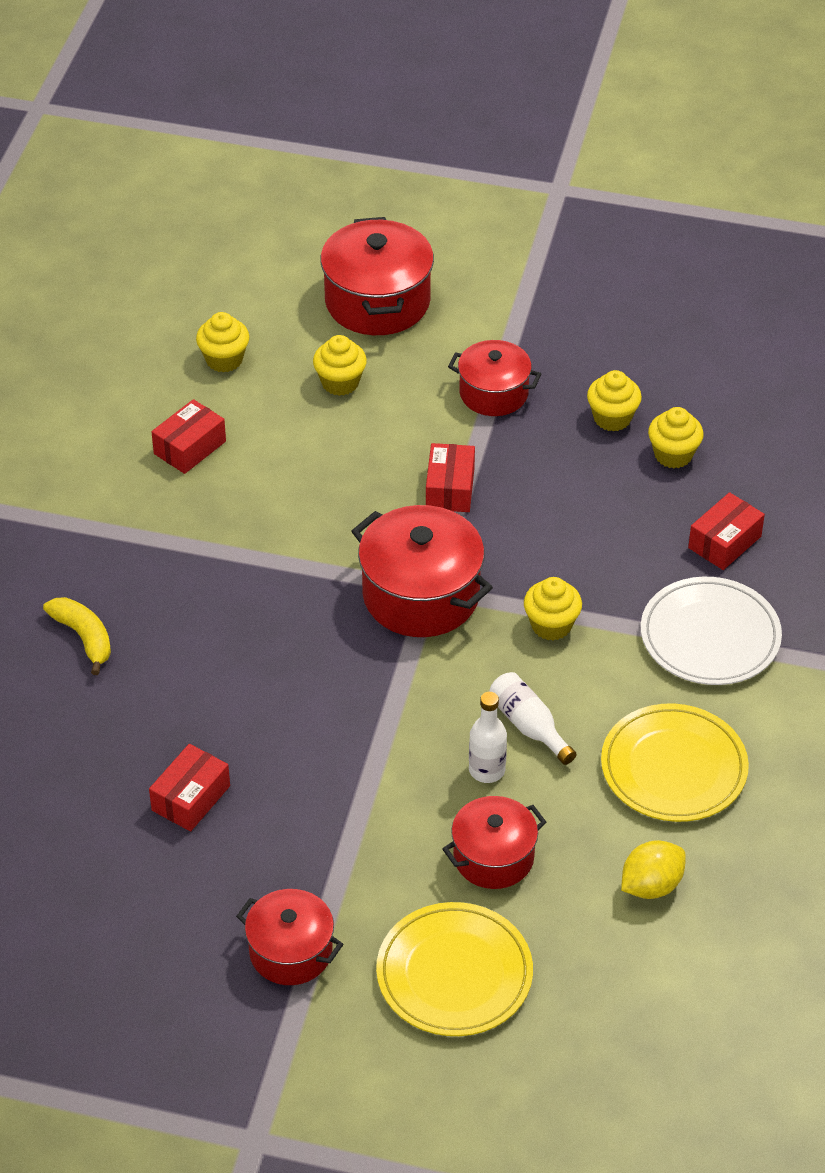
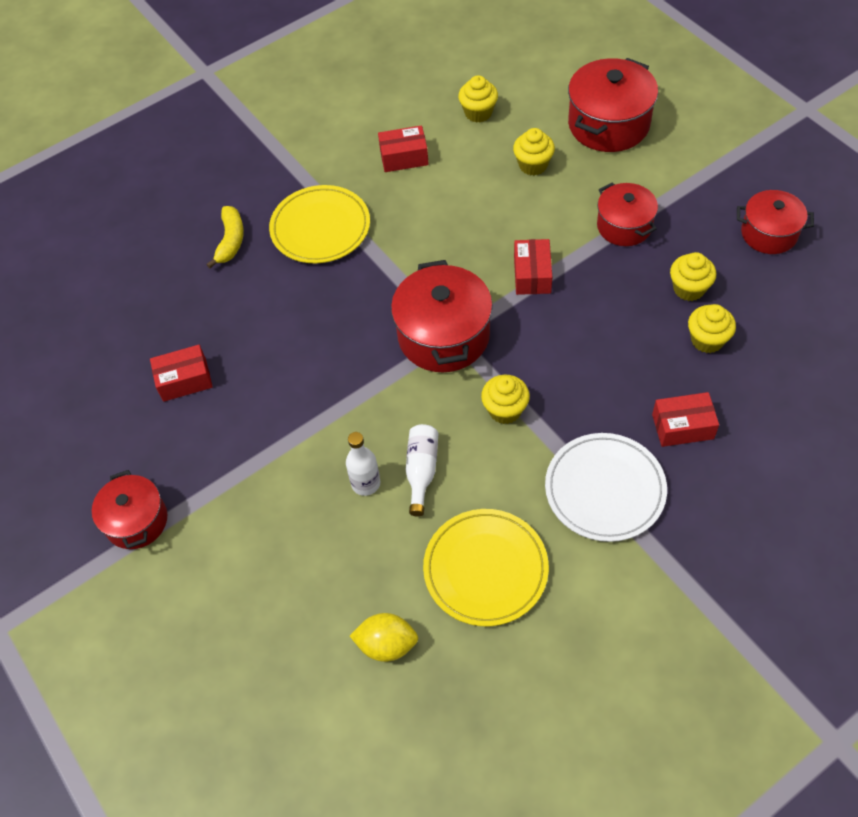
camera: 45 degrees right, 10 degrees up
(450, 489) = (532, 275): red box -> red box turned 45 degrees counterclockwise
(454, 974) = (208, 610): yellow plate -> yellow plate (320, 228)
(493, 857) = (310, 547): red pot -> red pot (769, 233)

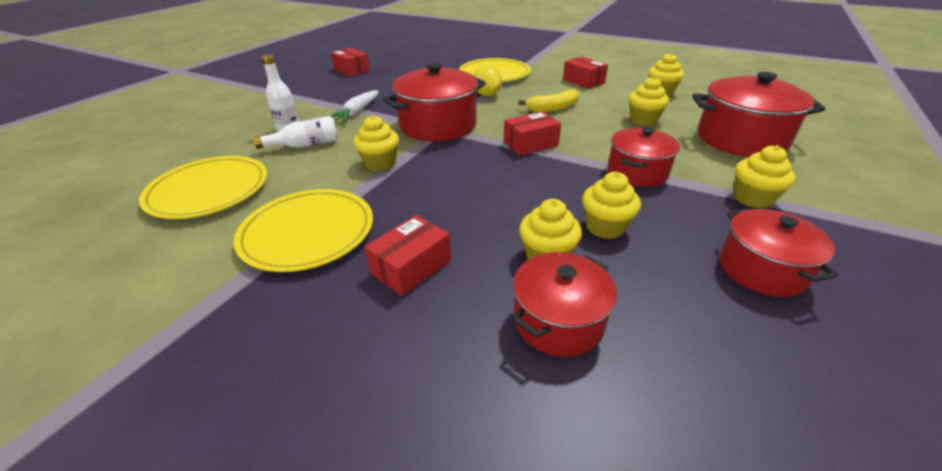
camera: 60 degrees right, 20 degrees down
(136, 521) = (248, 81): red pot -> red pot (558, 321)
(230, 241) = (460, 59): yellow banana -> yellow banana (553, 108)
(354, 404) = (357, 112): none -> white carrot
(387, 644) = (139, 167): yellow lemon -> yellow lemon (487, 94)
(605, 489) = (308, 233): white plate -> yellow plate
(682, 426) = (411, 267): red box -> red box turned 75 degrees clockwise
(695, 182) = (752, 198): none -> yellow cupcake

